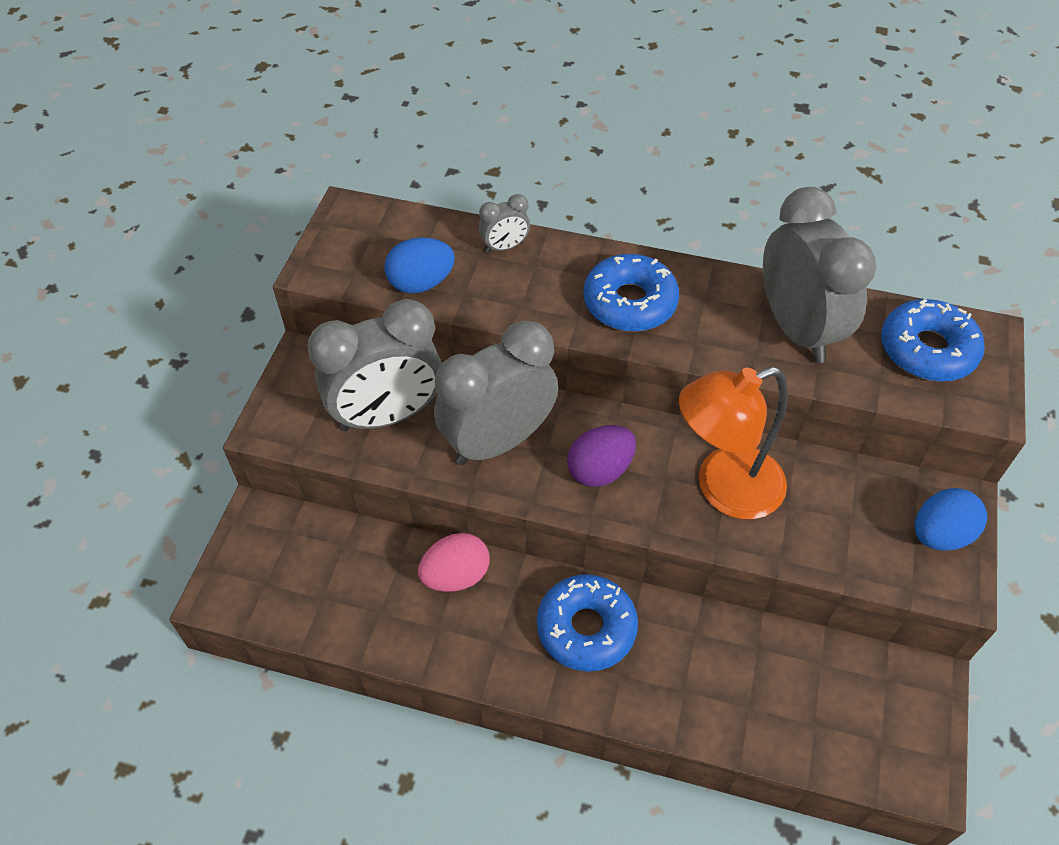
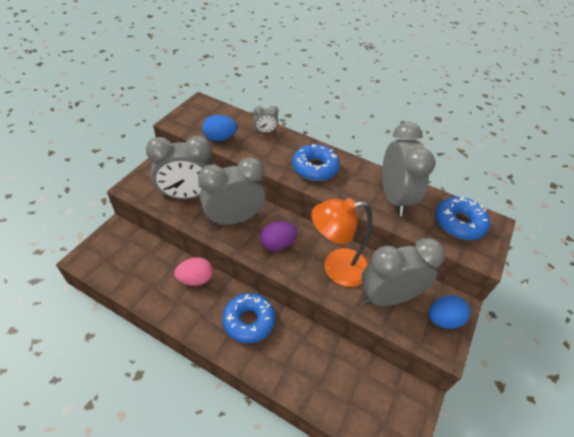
camera: 10 degrees right, 5 degrees down
(833, 519) = (388, 297): none -> grey clock

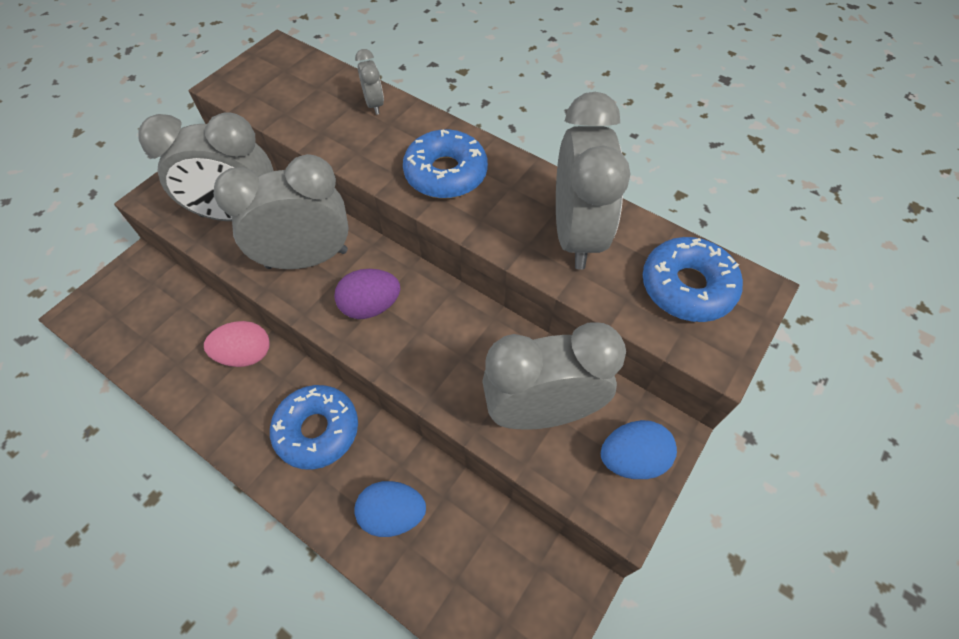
camera: 10 degrees right, 10 degrees up
(220, 138) = (294, 115): blue egg -> blue egg (393, 514)
(265, 132) = (374, 104): grey clock -> grey clock turned 105 degrees counterclockwise
(336, 268) = (462, 354): orange lamp -> none

